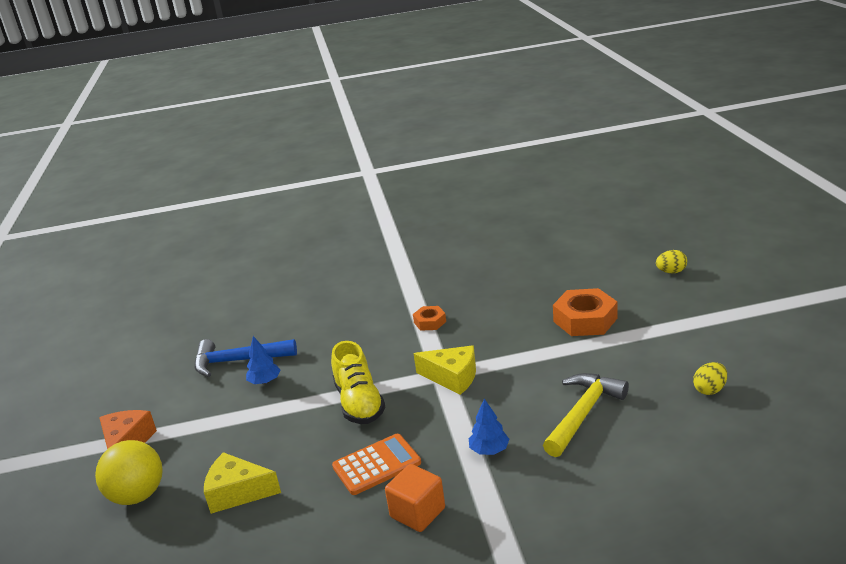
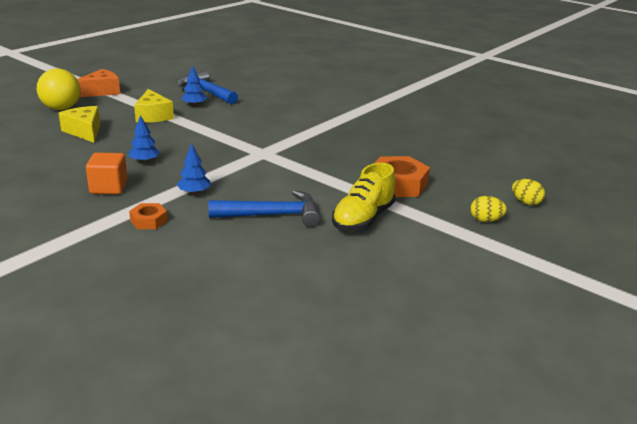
camera: 45 degrees right, 0 degrees up
(359, 403) = (202, 137): yellow shoe -> yellow shoe (363, 219)
(377, 465) = (144, 161): orange calculator -> blue tree
(430, 322) = (319, 131): orange nut -> orange nut (148, 221)
(452, 377) = (263, 157): yellow cheese -> yellow cheese (153, 116)
(583, 413) = (272, 215): yellow hammer -> blue hammer
(709, 390) = (365, 261): yellow egg -> yellow egg (485, 220)

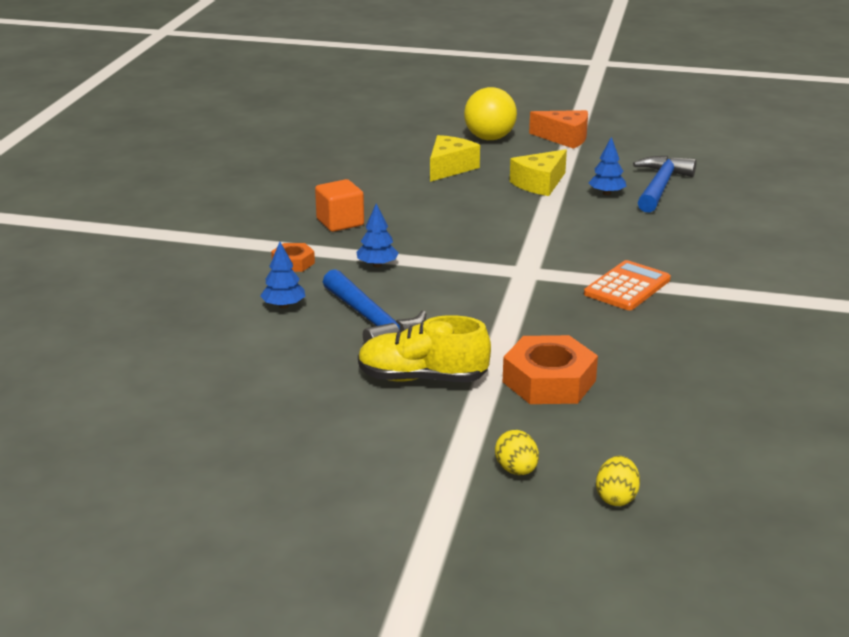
camera: 65 degrees right, 0 degrees up
(144, 161) = (418, 218): blue tree -> blue tree (284, 306)
(313, 134) = (627, 287): none -> orange calculator

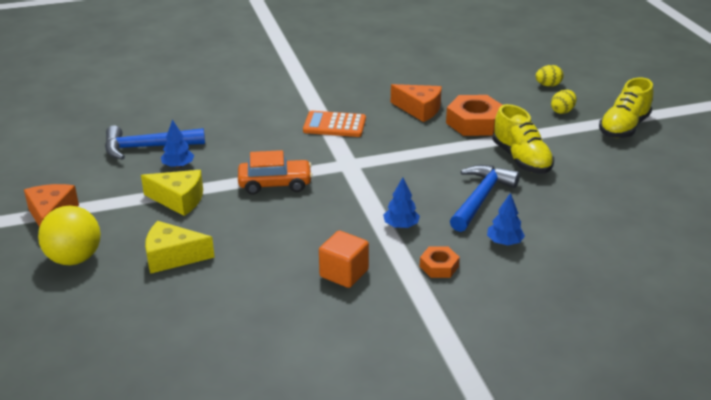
camera: 120 degrees left, 5 degrees up
(414, 504) = (624, 127): none -> yellow shoe
(523, 227) = (275, 184): none -> orange car
(623, 354) = (419, 109): none -> orange cheese

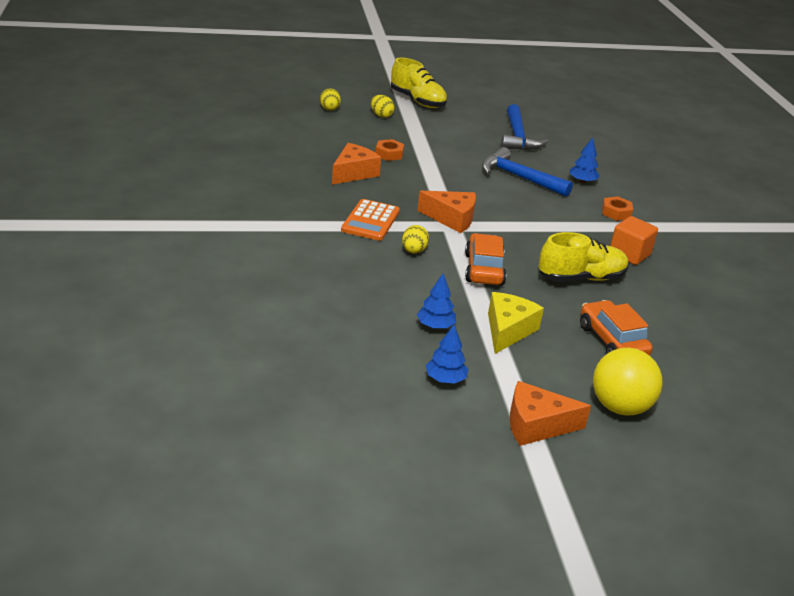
camera: 85 degrees left, 0 degrees up
(147, 147) = (386, 346): blue hammer -> blue hammer (517, 137)
(172, 257) = (612, 341): yellow cheese -> orange car
(292, 148) = (413, 251): none -> yellow egg
(361, 163) = (451, 219): none -> orange cheese
(401, 226) = (559, 218): blue tree -> blue tree (445, 379)
(474, 122) = (389, 154): orange nut -> orange nut, size x0.54
(521, 159) = (459, 149): yellow shoe -> yellow shoe (581, 278)

